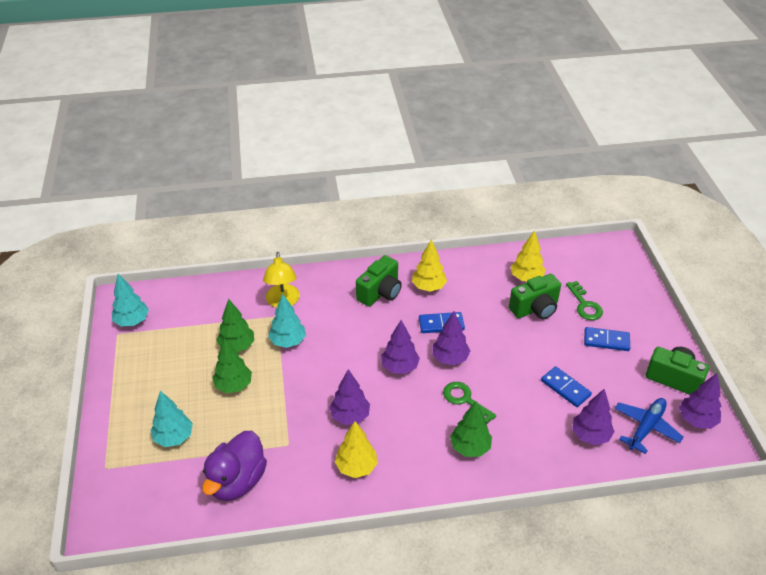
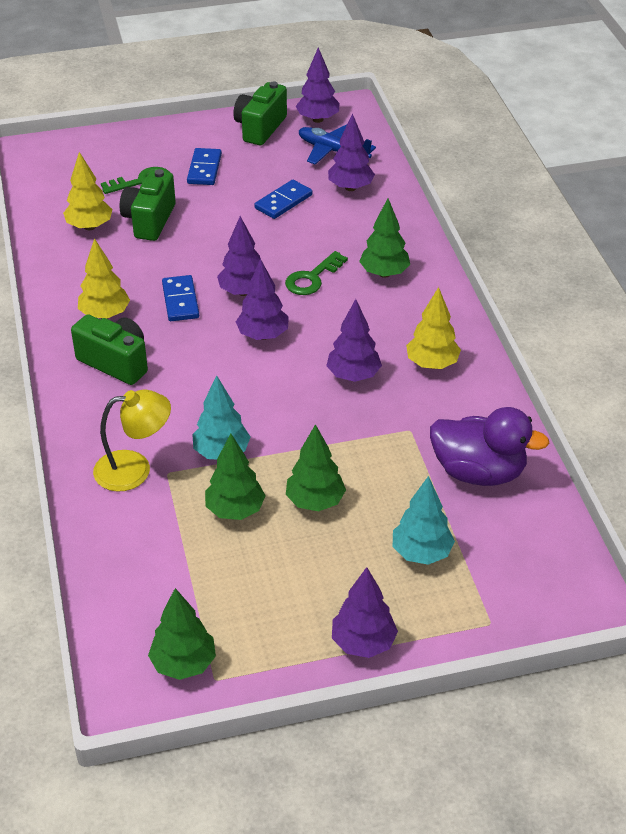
camera: 95 degrees left, 0 degrees up
(115, 400) = (363, 643): none -> purple tree
(132, 321) = (183, 664): turquoise tree -> green tree
(535, 309) = (149, 220): green camera -> green camera turned 135 degrees counterclockwise

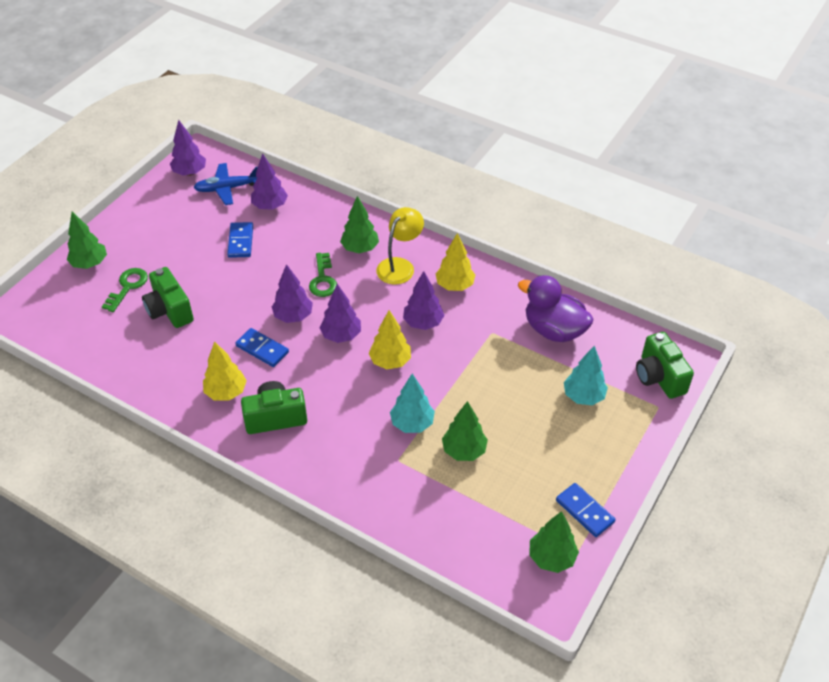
camera: 45 degrees left, 5 degrees up
(90, 226) = (133, 341): yellow tree -> yellow tree (390, 361)
(134, 469) = (377, 473): yellow lamp -> yellow lamp (400, 266)
(204, 169) = (159, 252): blue domino -> blue domino (584, 511)
(260, 128) = (159, 201): green camera -> green camera (659, 377)
(315, 501) = (497, 411): green tree -> green tree (89, 264)
(363, 643) = (618, 468): purple tree -> none
(478, 472) = (554, 330): purple duck -> purple duck turned 120 degrees counterclockwise

